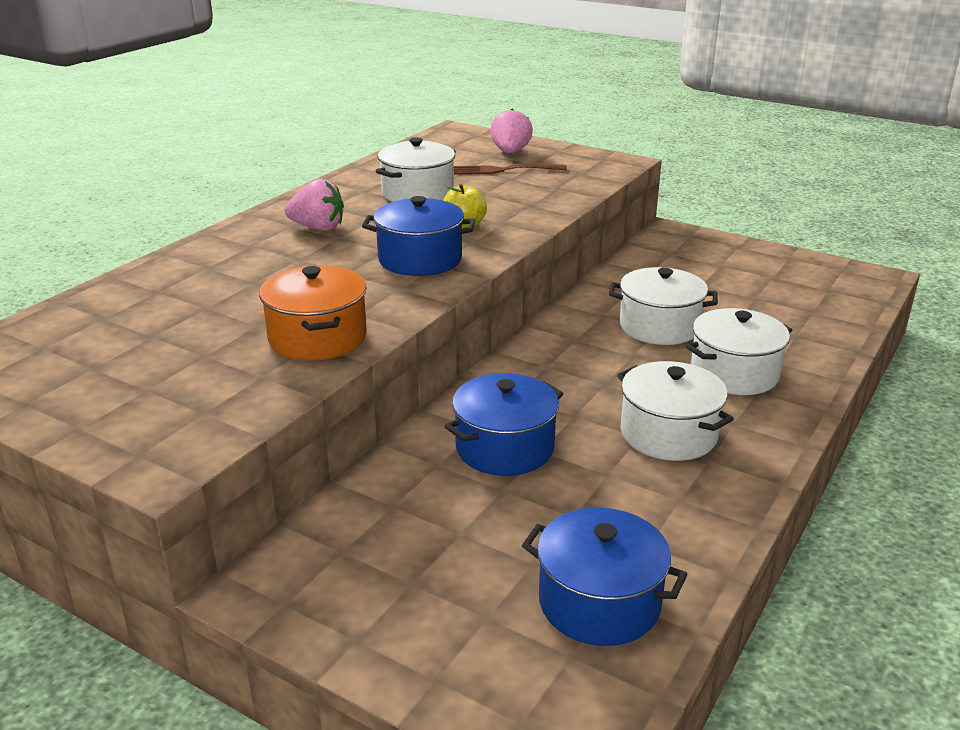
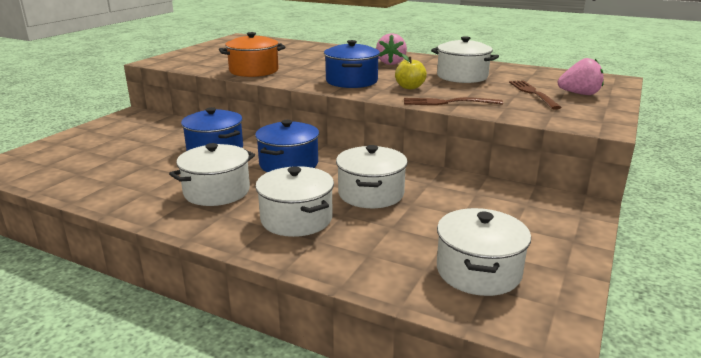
camera: 85 degrees right, 5 degrees down
(537, 212) = (448, 102): none -> brown fork
(599, 602) = (75, 171): blue pot -> blue pot (289, 164)
(805, 290) = (478, 271): none -> white pot

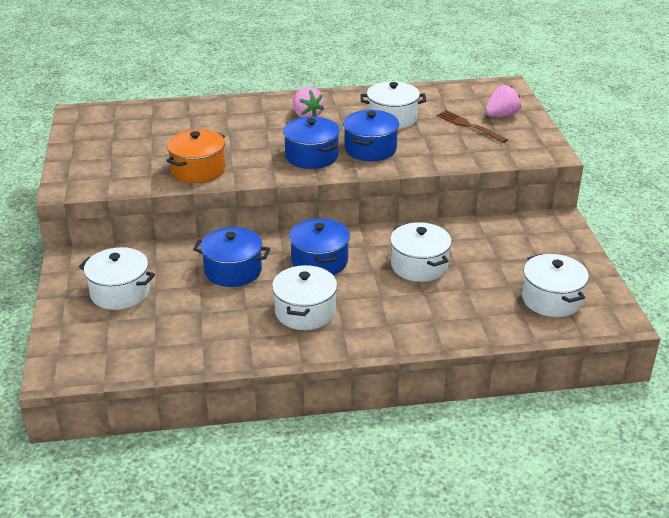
camera: 35 degrees left, 10 degrees up
(296, 219) = (398, 310): white pot -> white pot (120, 292)
(409, 87) = (370, 149): yellow apple -> blue pot
(448, 102) = (424, 160): brown fork -> none

